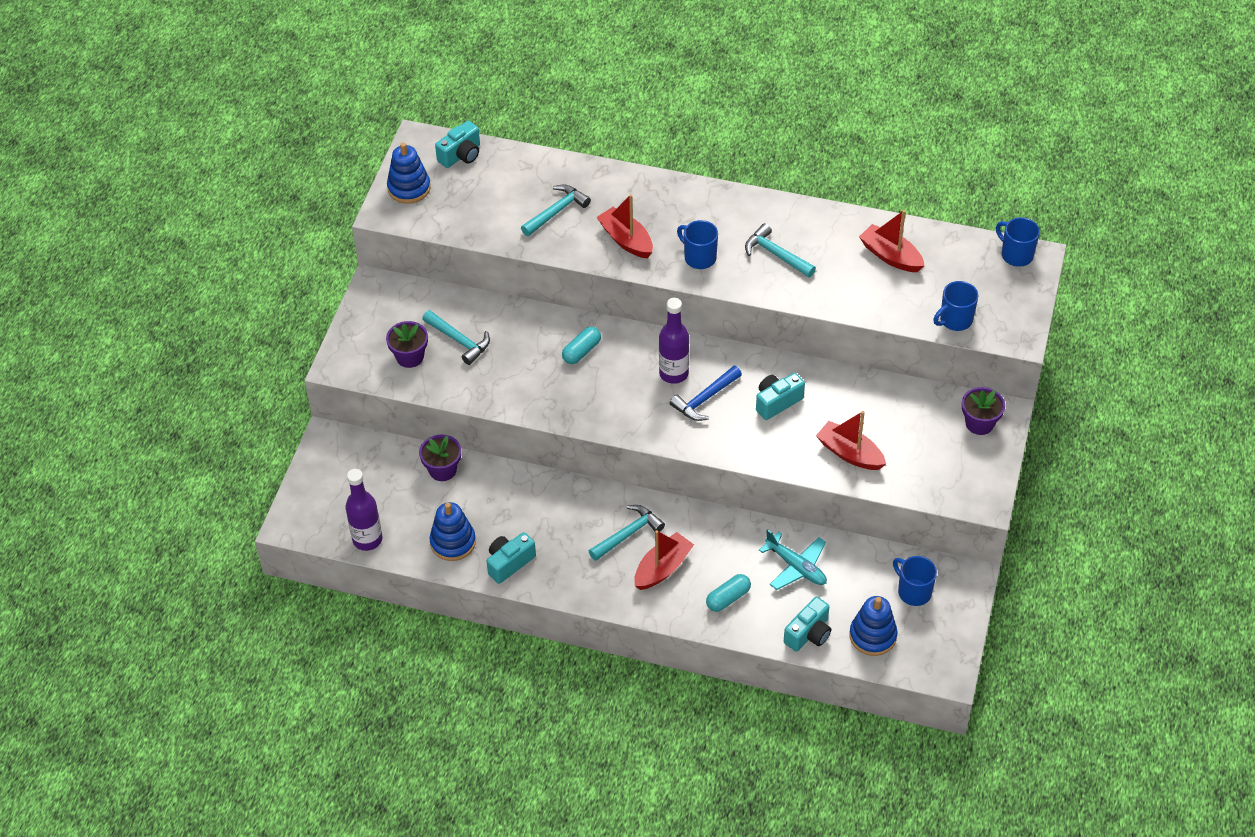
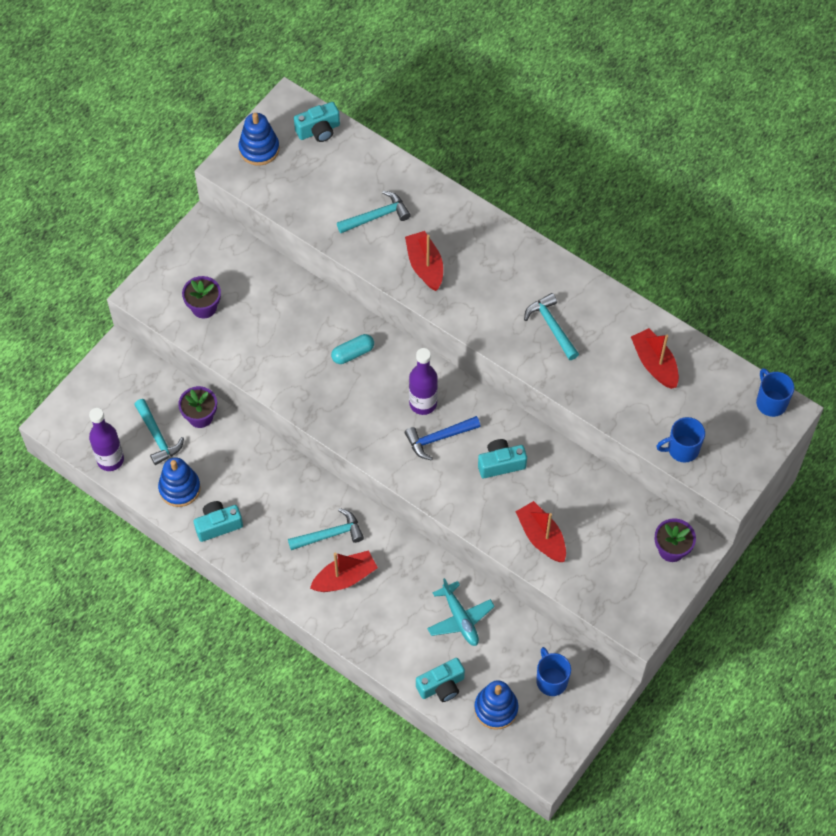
camera: 20 degrees right, 10 degrees up
(459, 341) = (252, 306): turquoise hammer -> turquoise hammer (157, 437)
(699, 257) = (481, 306): blue mug -> none
(728, 598) = (388, 626): turquoise capsule -> none

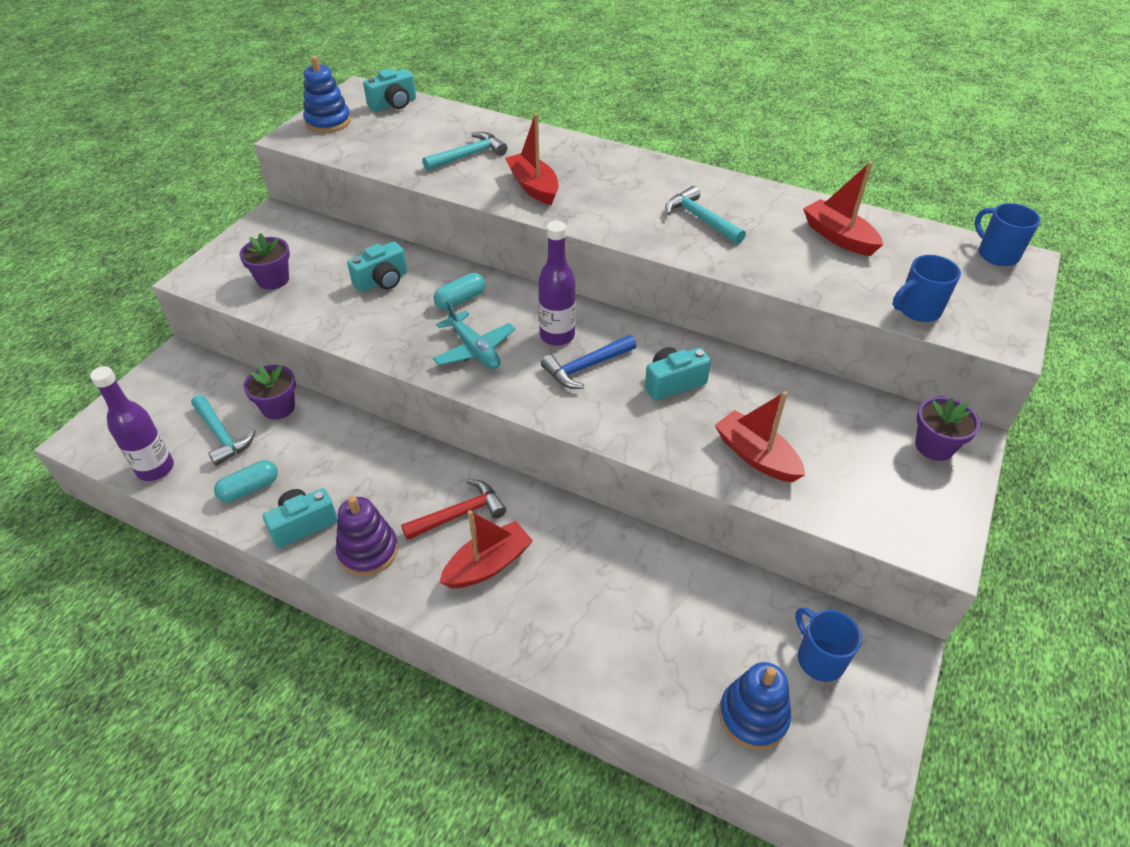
camera: 10 degrees left, 15 degrees down
(179, 488) = (249, 488): blue stacking toy -> turquoise capsule
(263, 553) = (368, 551): none -> purple stacking toy
(330, 535) = (459, 514): turquoise hammer -> red hammer
(441, 686) = (661, 694): turquoise camera -> turquoise camera (382, 281)
(460, 619) = (662, 593): turquoise plane -> turquoise plane (474, 349)

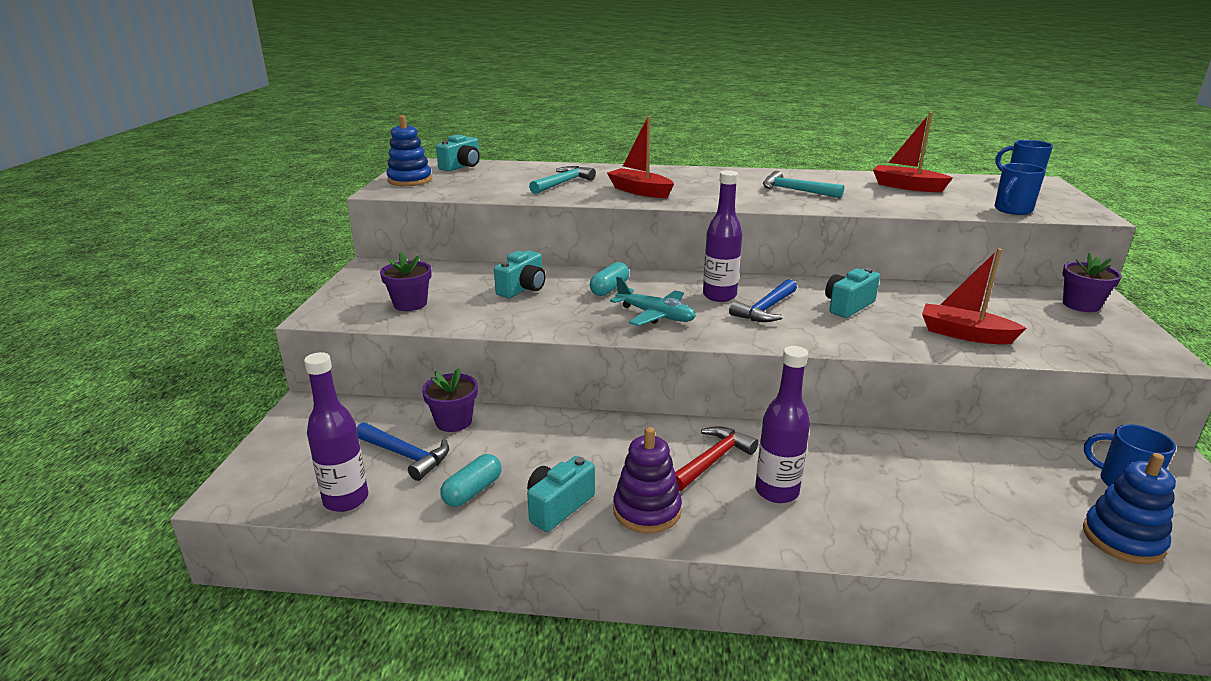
camera: 20 degrees left, 20 degrees down
(221, 435) = (406, 456): turquoise hammer -> blue hammer
(488, 565) = (776, 491): red boat -> purple bottle

